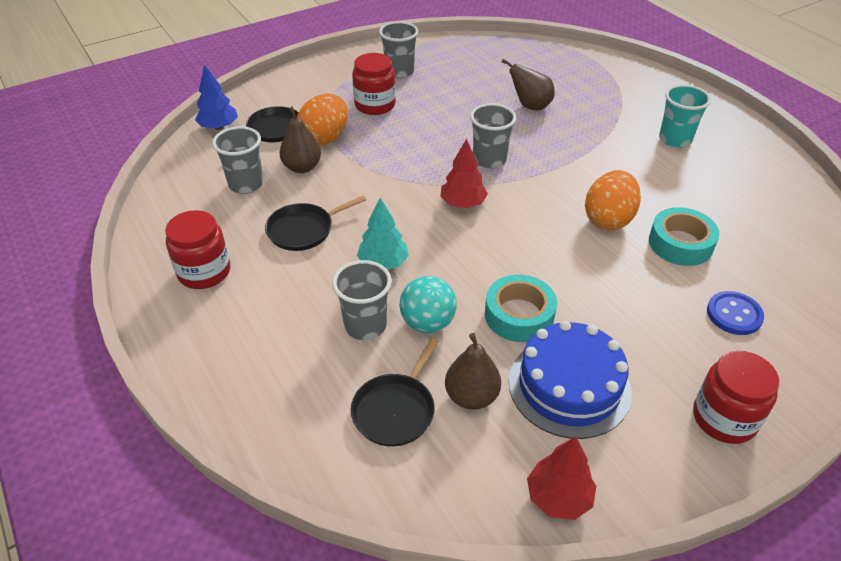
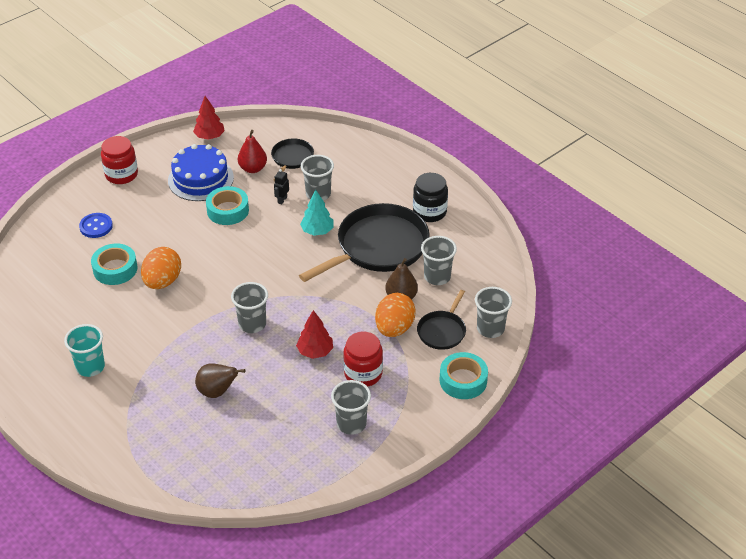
camera: 170 degrees right, 0 degrees up
(204, 272) = (429, 212): red jar -> black jar
(219, 127) = (490, 329): blue tree -> grey cup
(276, 90) = (463, 380): none -> turquoise tape
(304, 230) = (378, 247): black pan -> black pan, size x1.99
(427, 323) = (282, 200): turquoise ball -> black robot
(462, 204) = (270, 281): red tree -> red tree (315, 351)
(471, 396) = (253, 168): brown pear -> red pear

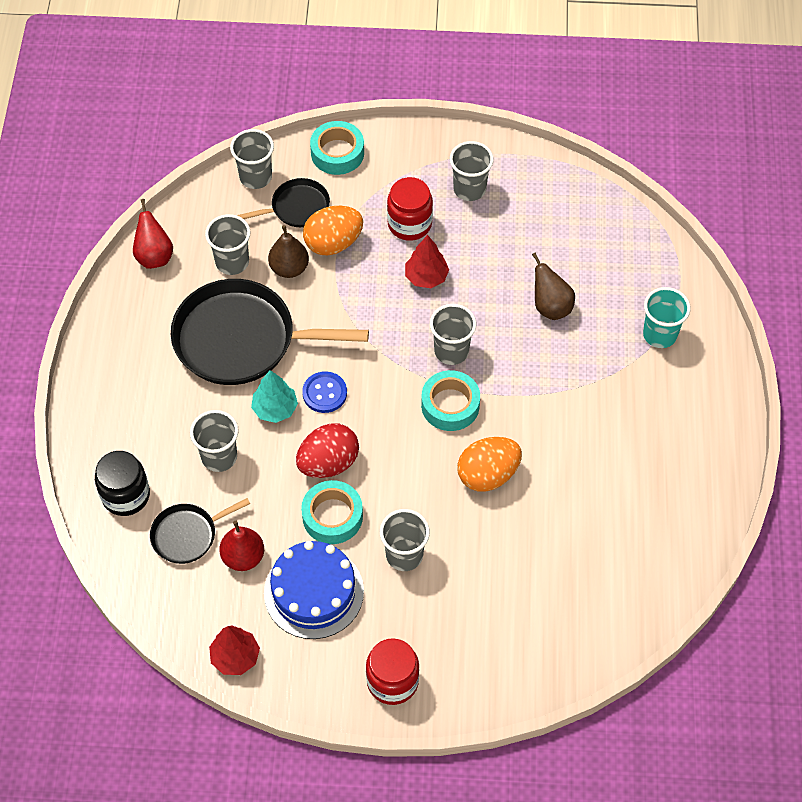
camera: 135 degrees left, 15 degrees up
(90, 367) = (643, 426): turquoise cup -> turquoise cup (659, 334)
(96, 226) = (490, 617): blue button -> blue button (324, 393)
(115, 269) = (521, 533): turquoise tape -> turquoise tape (450, 405)
(170, 220) = (404, 555): none -> grey cup
(258, 229) = (328, 463): none -> red egg
(282, 200) = (263, 482): black robot -> none
(429, 212) = (144, 338): black jar -> black jar (126, 495)
(482, 249) = (154, 256): none -> red pear

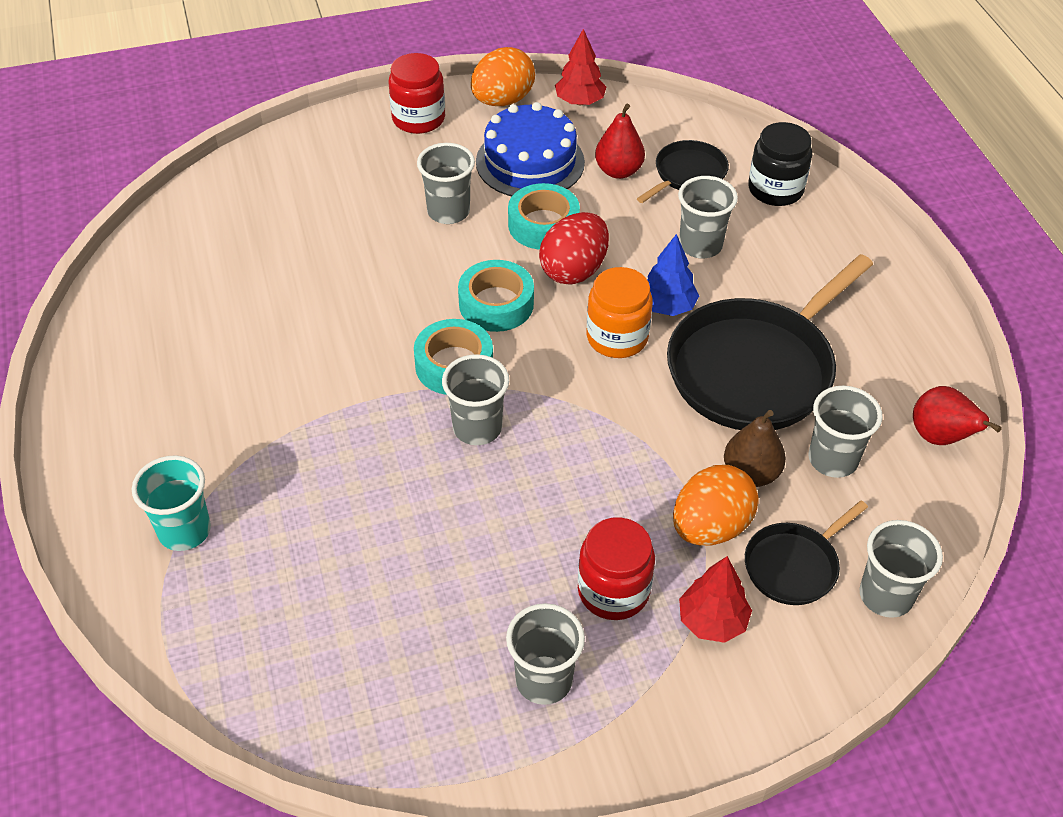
camera: 160 degrees right, 10 degrees down
(242, 339) = (755, 368): black pan -> black pan turned 150 degrees clockwise
(275, 408) = (667, 306): turquoise tree -> blue tree
(324, 393) = (617, 337): blue button -> orange jar
(337, 153) = (787, 679): turquoise tape -> turquoise tape (496, 304)
(426, 277) = (553, 517): red tree -> red tree (712, 621)
(488, 475) = (380, 305): orange egg -> orange egg (502, 100)
(550, 307) = (356, 526): brown pear -> none

